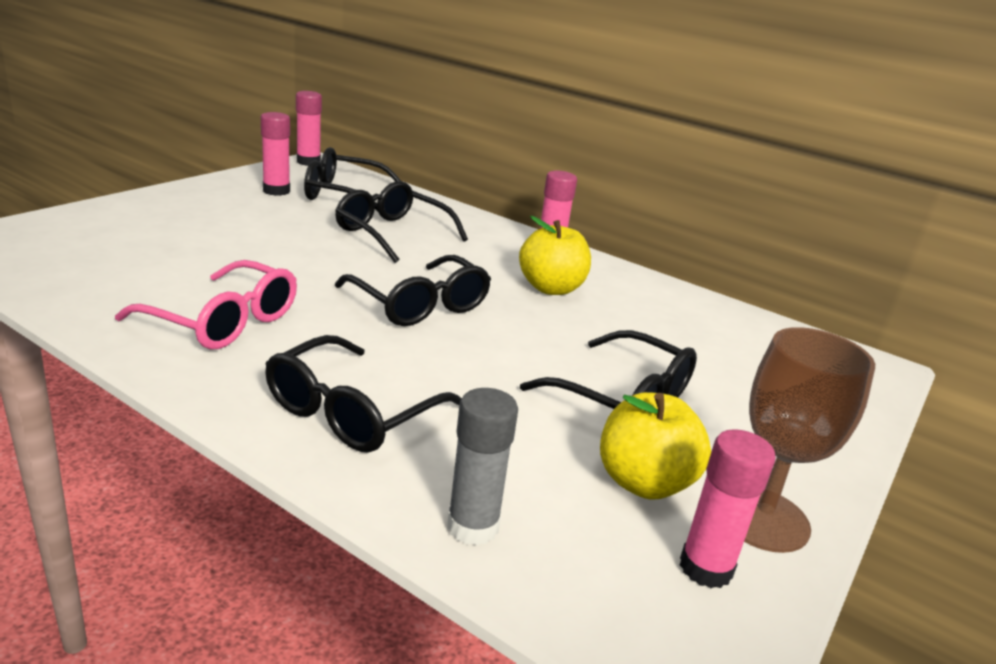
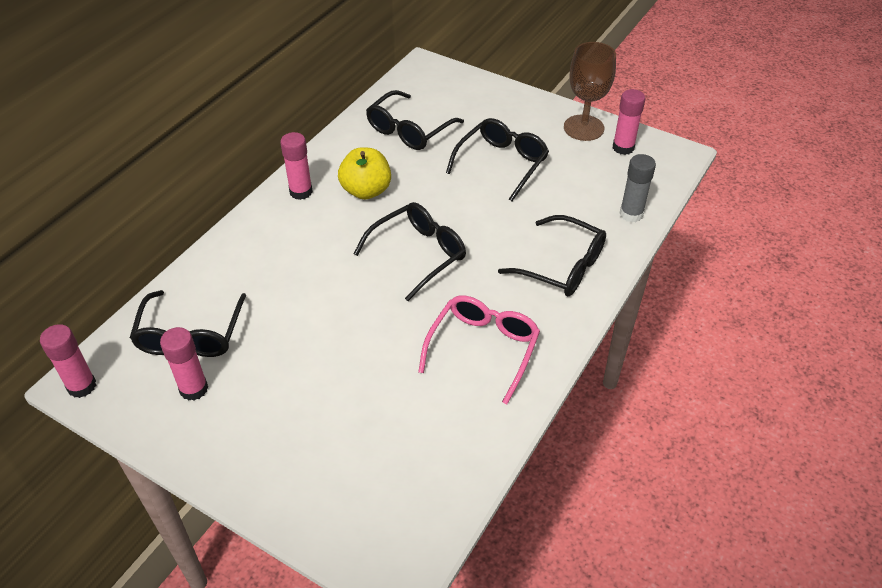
camera: 90 degrees left, 20 degrees up
(392, 233) = (286, 286): black glasses -> black glasses (409, 130)
(644, 482) = (574, 161): yellow apple -> none

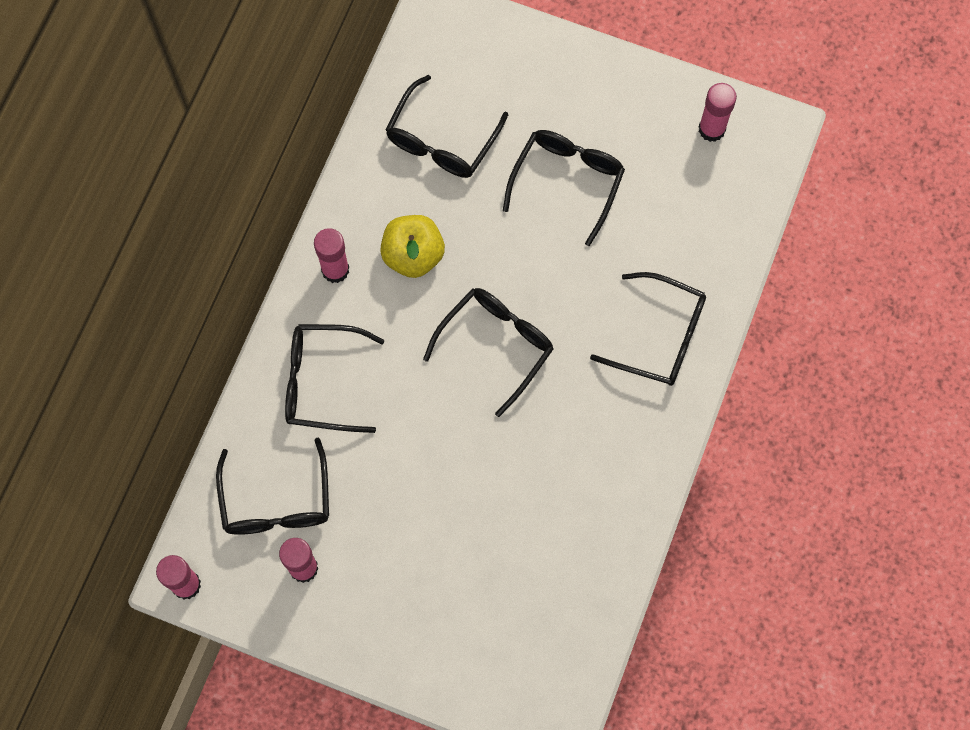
camera: 10 degrees left, 25 degrees up
(263, 259) = (322, 382): none -> black glasses
(483, 349) = (591, 466): pink glasses -> none
(583, 128) = (659, 100): brown goblet -> none
(631, 214) = (730, 242): grey glue stick -> none

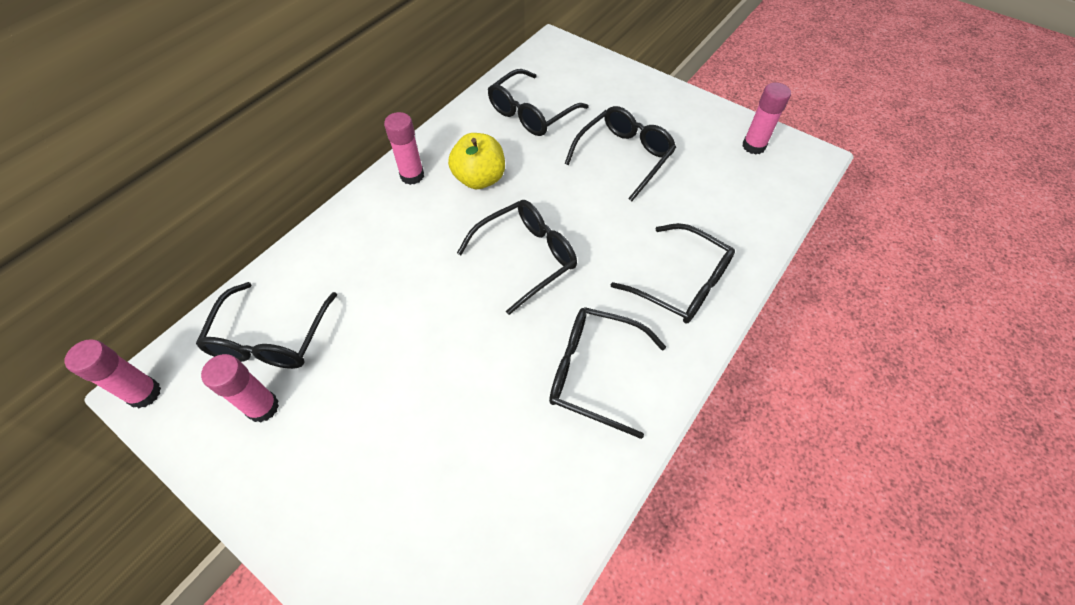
camera: 15 degrees right, 15 degrees down
(322, 382) = (362, 251): black glasses -> black glasses (594, 372)

